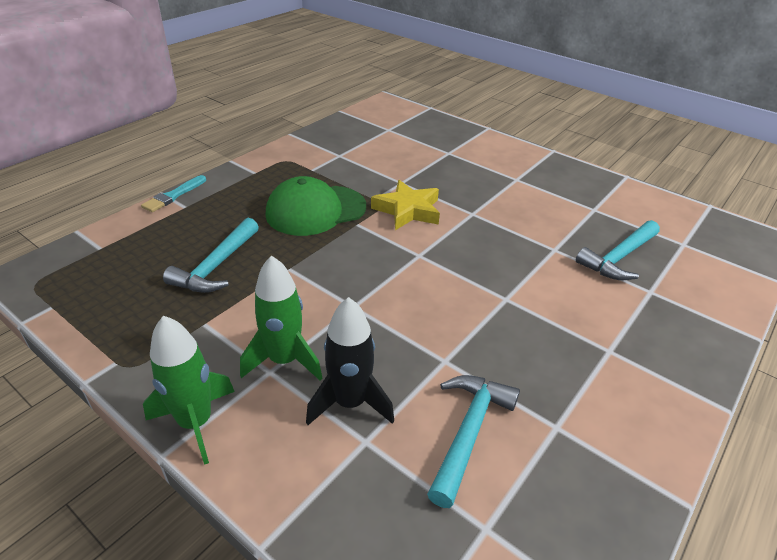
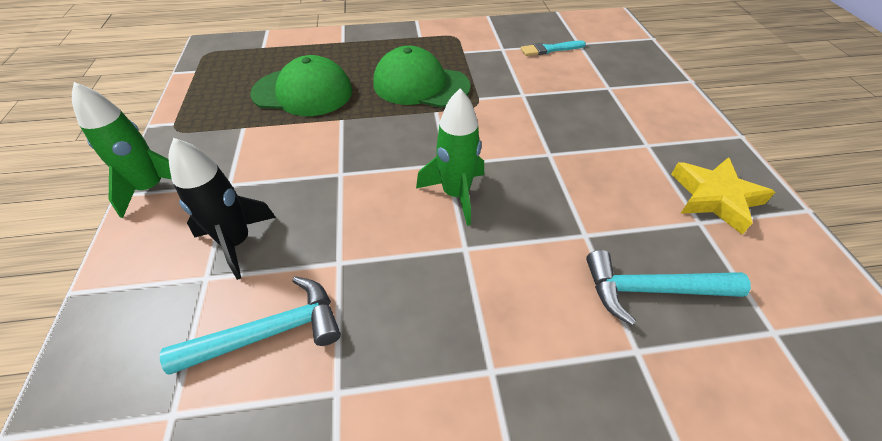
camera: 45 degrees right, 10 degrees up
(173, 196) = (346, 31): turquoise brush -> turquoise brush (550, 49)
(216, 266) = (303, 92): turquoise hammer -> green cap
(284, 360) = (246, 183): green rocket -> green rocket (456, 194)
(408, 210) = (493, 121): yellow star -> yellow star (715, 198)

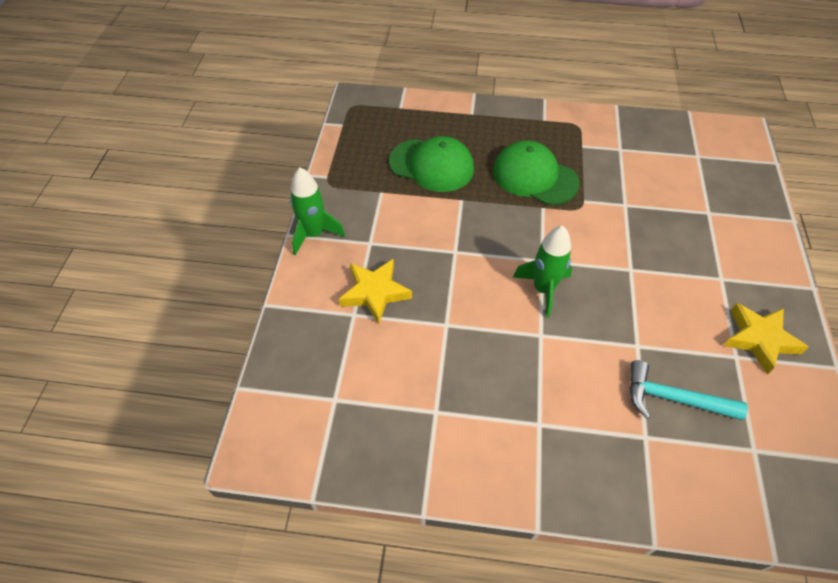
camera: 15 degrees right, 5 degrees up
(237, 242) = (375, 292): black rocket -> yellow star
(269, 332) = (395, 363): turquoise hammer -> none
(550, 49) = (666, 158): turquoise brush -> none

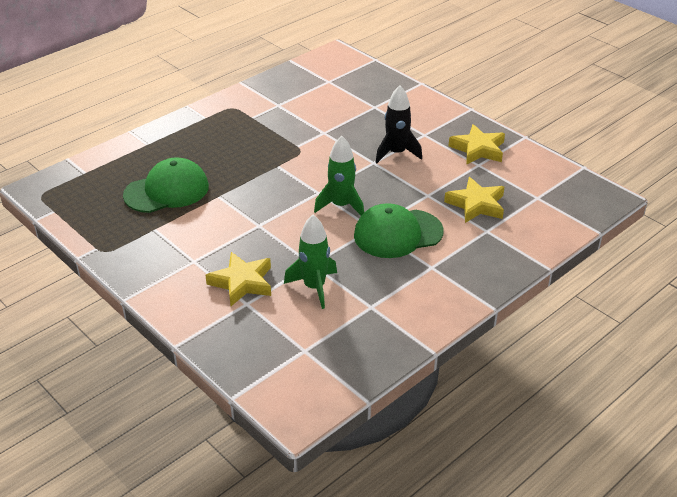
camera: 50 degrees left, 15 degrees down
(314, 234) = (144, 285): green rocket -> green rocket (314, 287)
(534, 177) = (248, 153): green cap -> green cap (398, 234)
(665, 277) = (396, 153): none -> black rocket
(673, 399) = (476, 205): turquoise hammer -> yellow star

